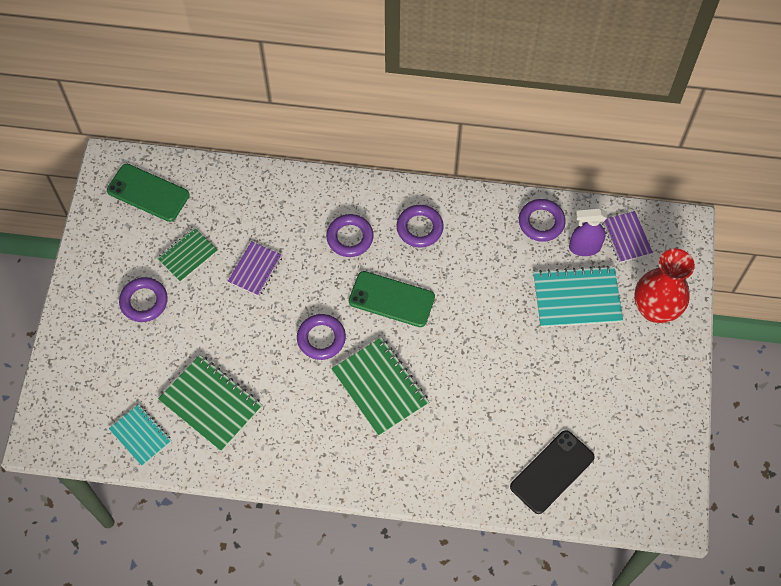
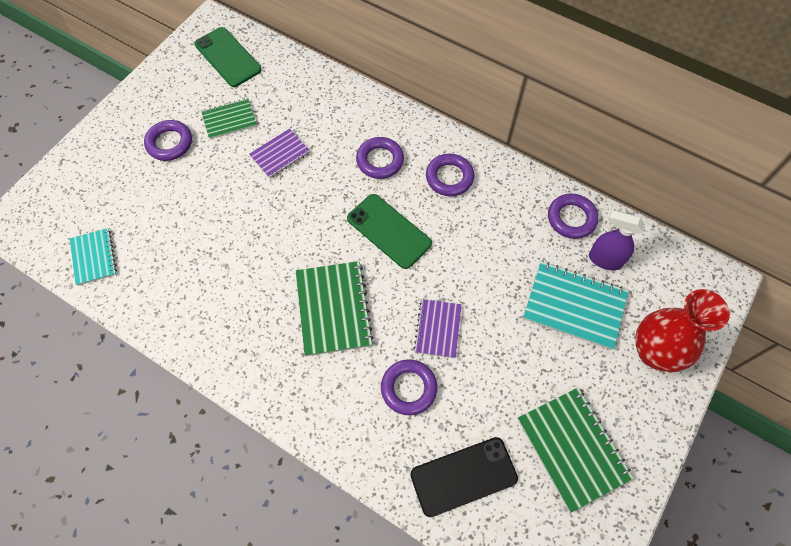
camera: 25 degrees right, 0 degrees up
(211, 404) = (171, 256): green notebook -> green notebook (572, 448)
(321, 338) = (304, 239): purple ring -> purple ring (408, 388)
(626, 238) = (653, 267): purple notebook -> purple notebook (437, 329)

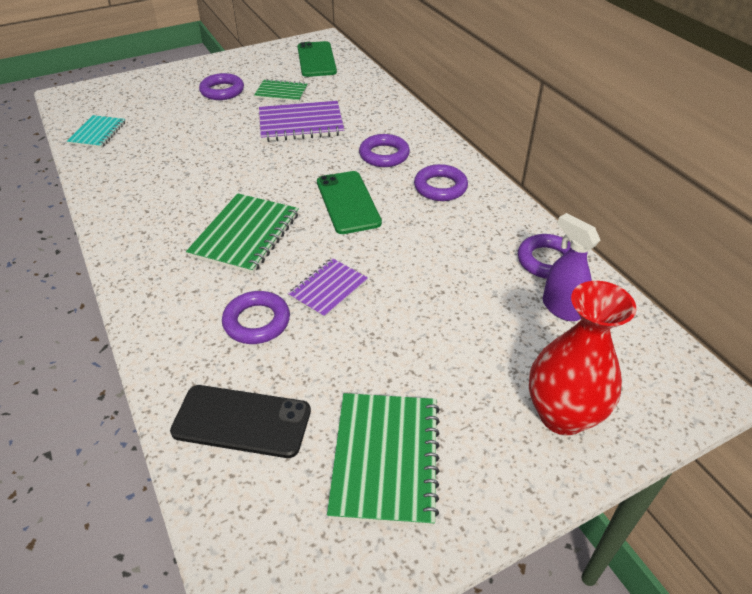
camera: 30 degrees right, 20 degrees down
(280, 154) = (301, 124): purple notebook -> purple notebook, size x1.63
(574, 306) = (493, 332): turquoise notebook -> none

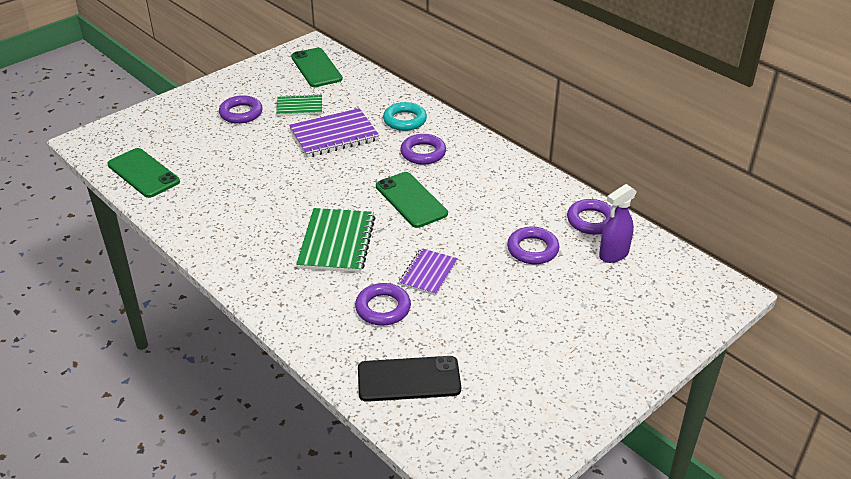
camera: 15 degrees left, 5 degrees down
(97, 133) = (143, 173): turquoise notebook -> green phone
(380, 119) = (405, 120): none -> turquoise ring
(385, 458) = (525, 381): green notebook -> none
(440, 187) = (483, 174): purple ring -> purple ring (532, 249)
(561, 308) = (613, 254): purple spray bottle -> purple spray bottle turned 75 degrees counterclockwise
(562, 415) = (638, 328): red vase -> none

